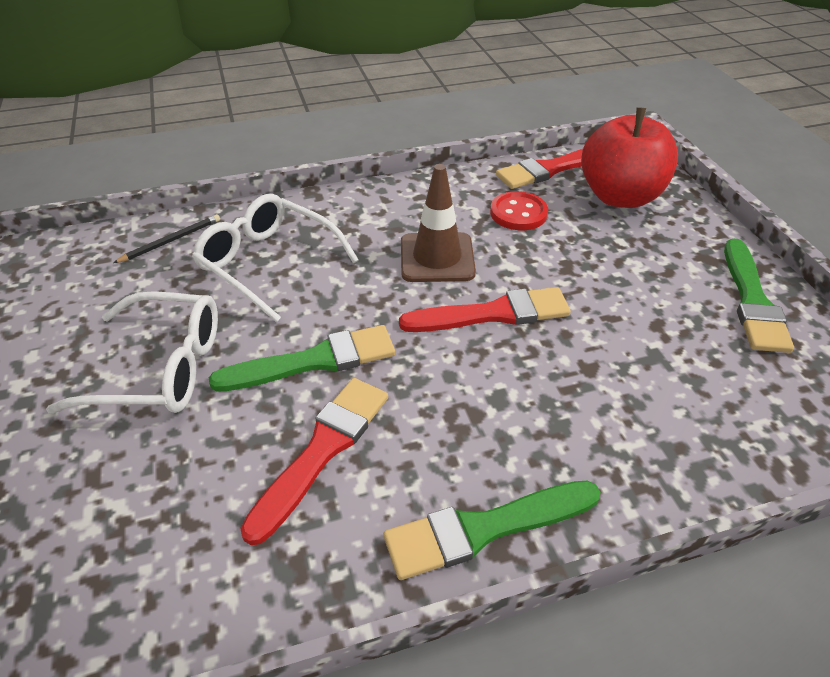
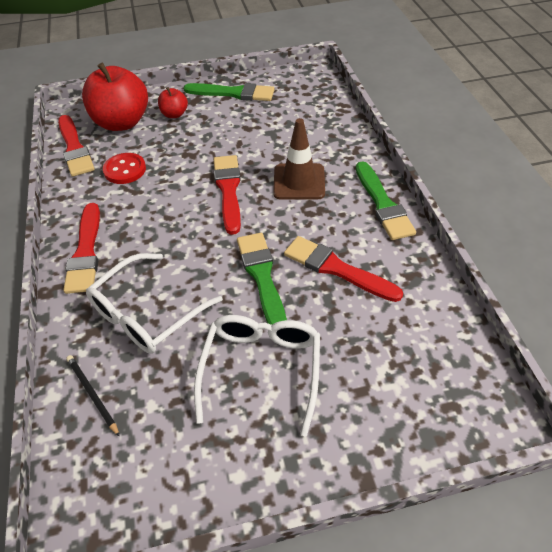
camera: 85 degrees left, 5 degrees up
(368, 206) = (86, 252): none -> red brush
(437, 258) = (165, 213): brown traffic cone -> brown traffic cone (299, 182)
(660, 241) = (174, 114): none -> red apple

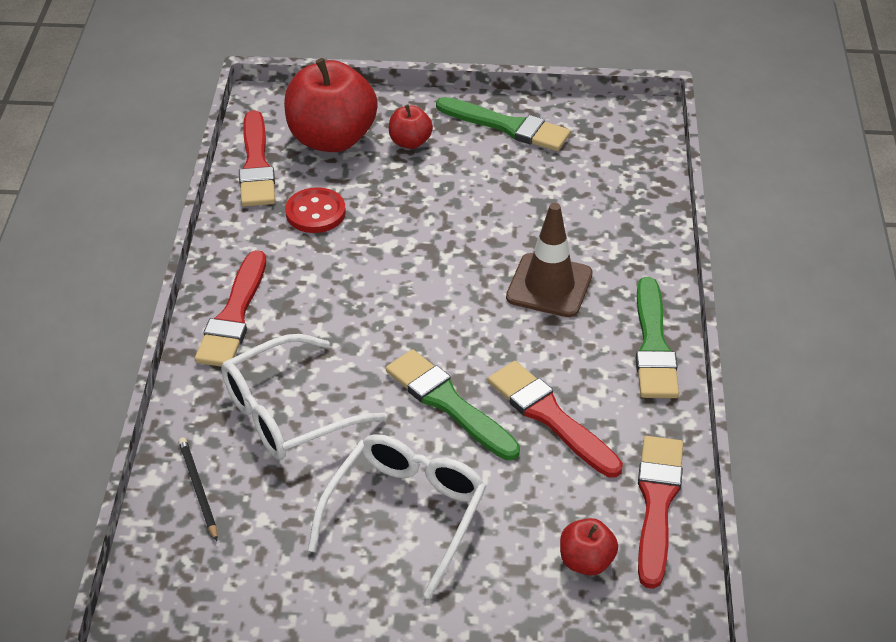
camera: 15 degrees right, 5 degrees down
(228, 190) = (447, 275): red brush -> red brush (657, 503)
(262, 277) = (448, 403): green brush -> green brush turned 45 degrees counterclockwise
(408, 370) = (586, 561): none -> red apple

